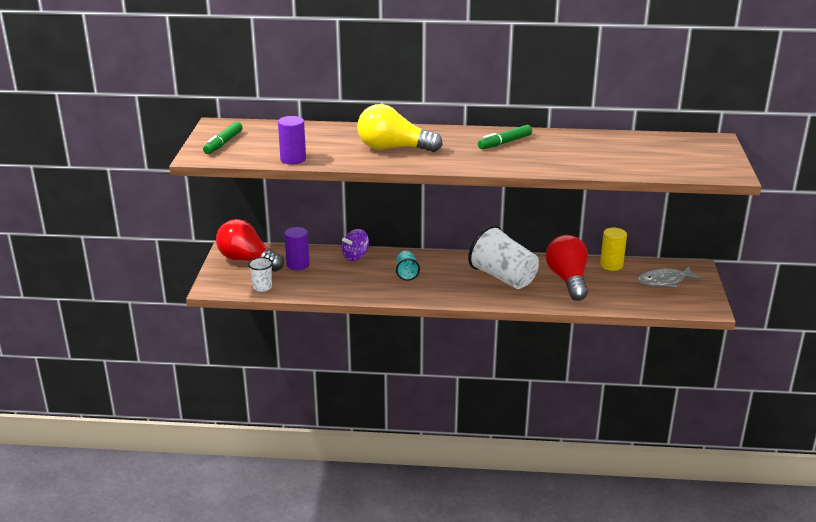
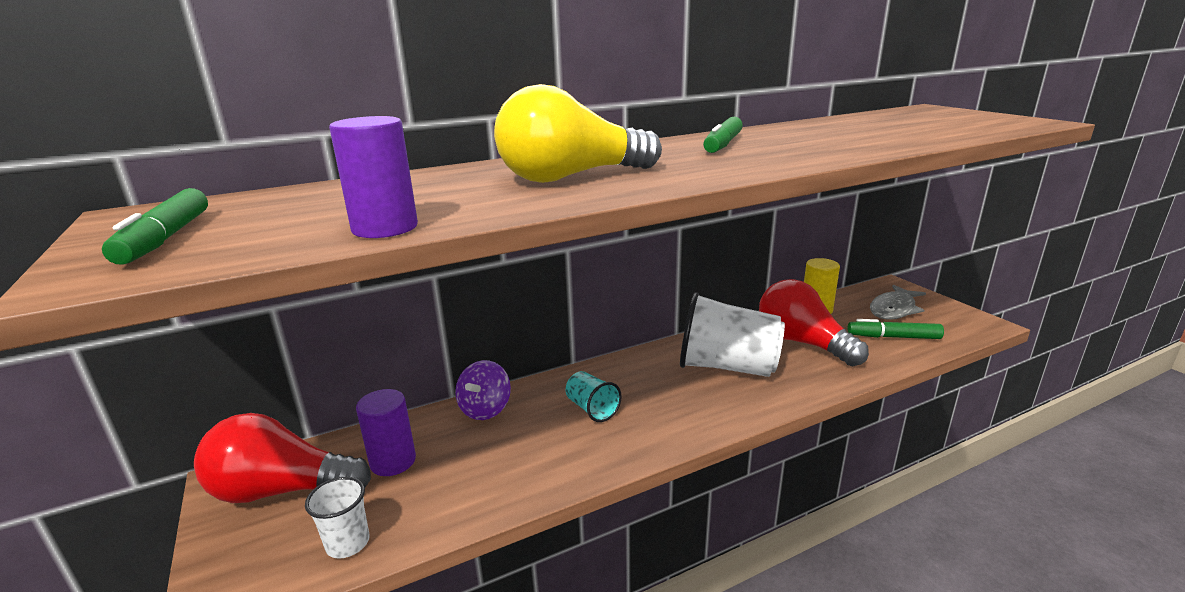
camera: 30 degrees left, 5 degrees down
(631, 295) = (893, 337): none -> green marker

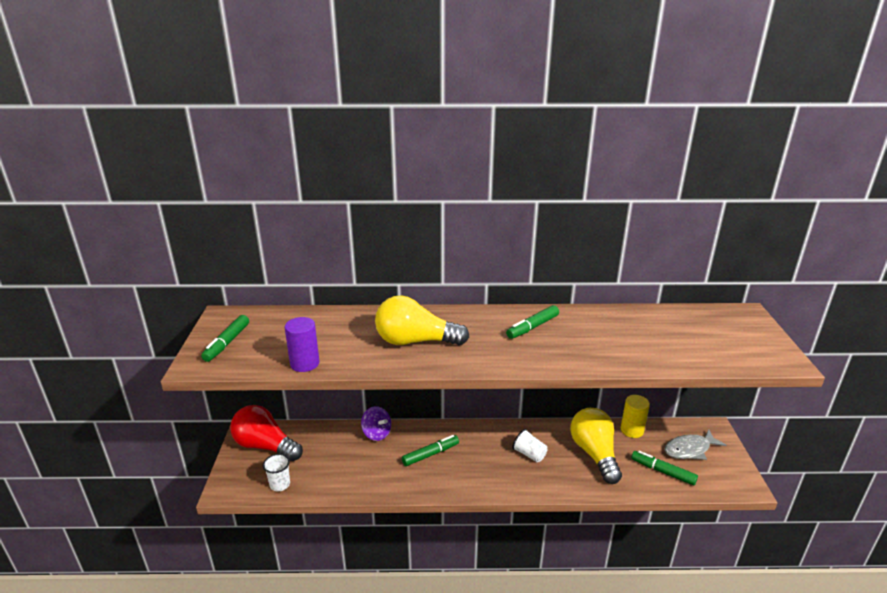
camera: 25 degrees right, 5 degrees up
(393, 461) = (317, 449): purple cylinder -> none
(485, 409) = (376, 433): purple spinning top -> purple spinning top turned 90 degrees counterclockwise
(592, 409) = (430, 454): turquoise cup -> green marker
(727, 367) = (529, 454): white cup -> white cup, size x0.48
(802, 343) = (594, 454): red light bulb -> yellow light bulb

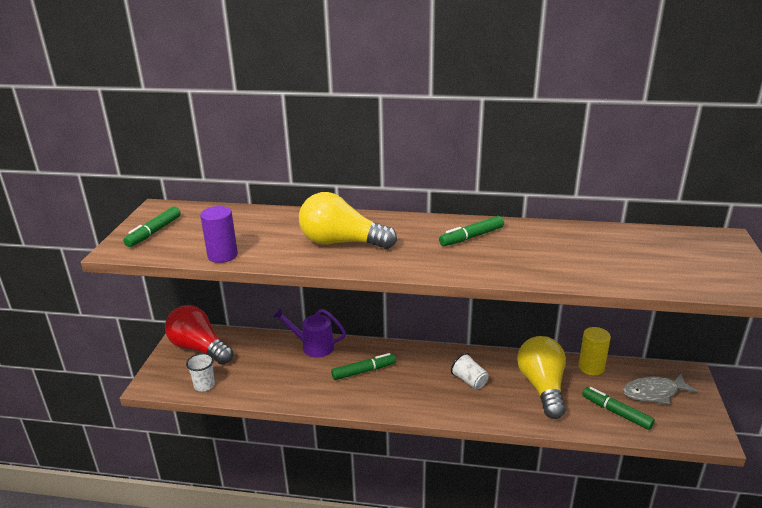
camera: 10 degrees right, 0 degrees up
(376, 433) = (313, 346): purple spinning top -> purple watering can

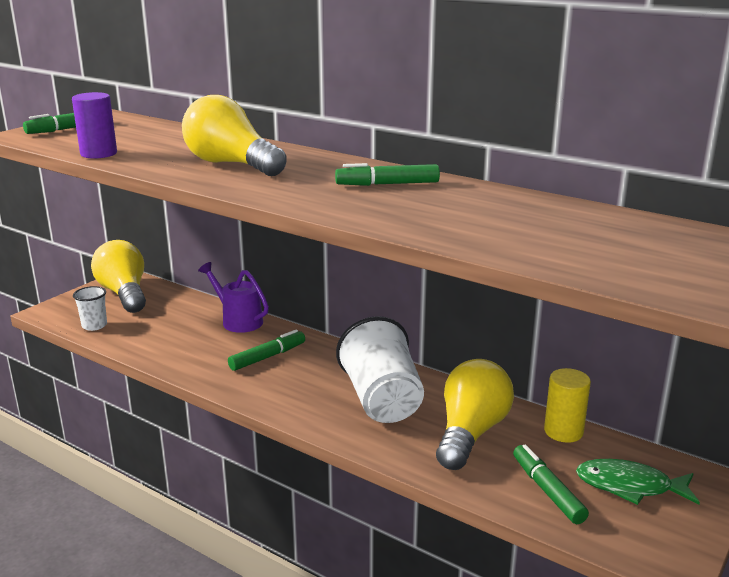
camera: 25 degrees right, 5 degrees down
(199, 348) = (124, 294): red light bulb -> yellow light bulb
(363, 371) = (267, 357): green marker -> green marker turned 45 degrees counterclockwise
(469, 381) = (382, 400): white cup -> white cup, size x2.06
(654, 393) = (630, 486): grey fish -> green fish

